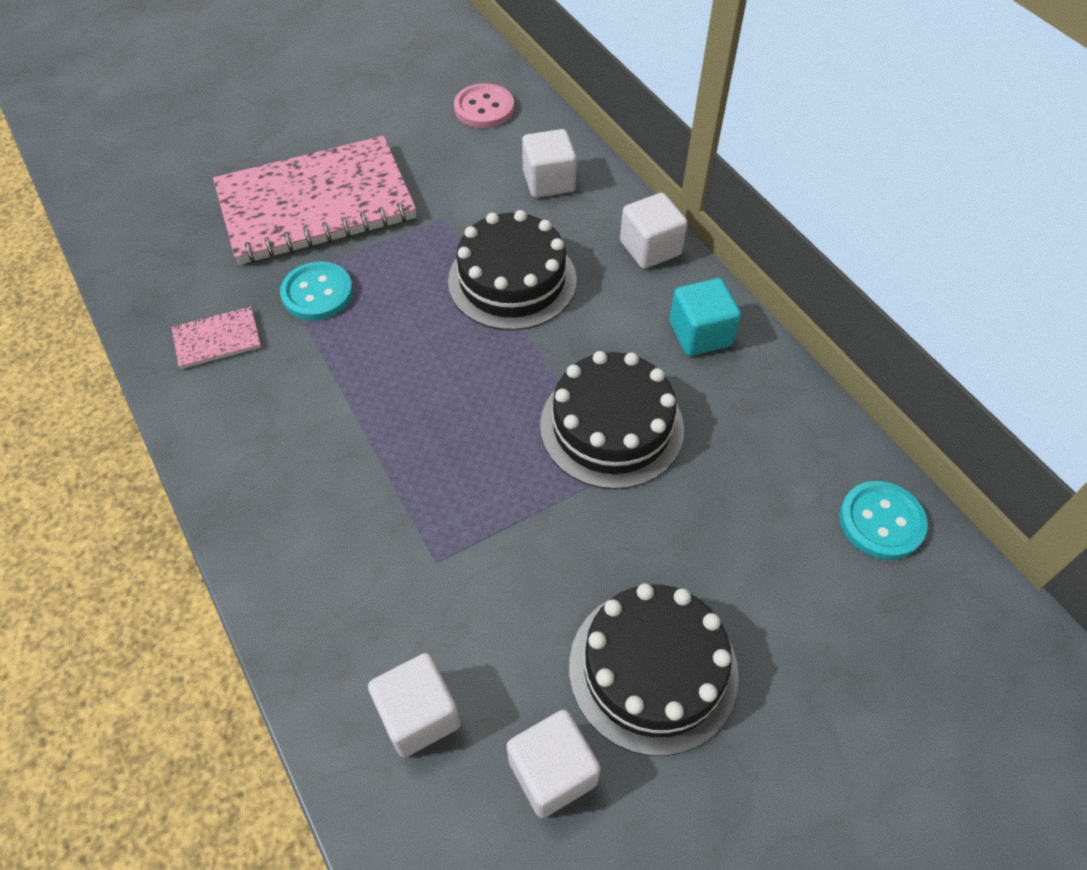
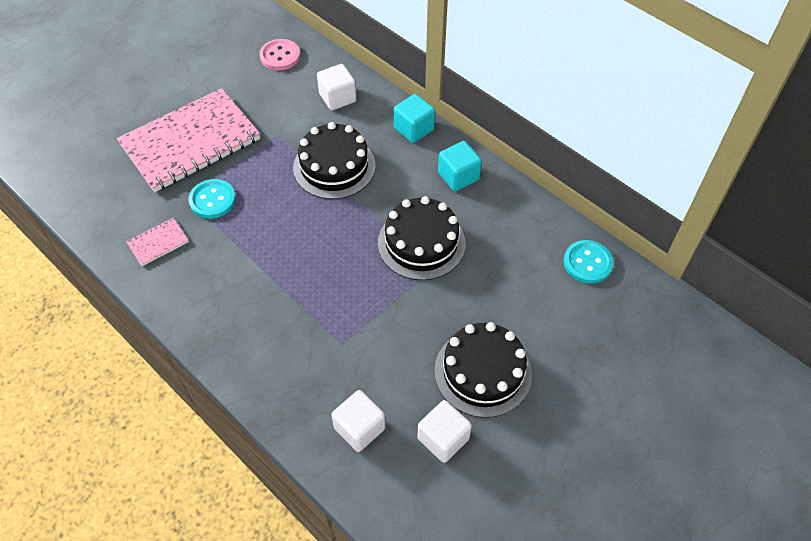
camera: 15 degrees left, 0 degrees up
(650, 248) = (414, 129): white cube -> turquoise cube

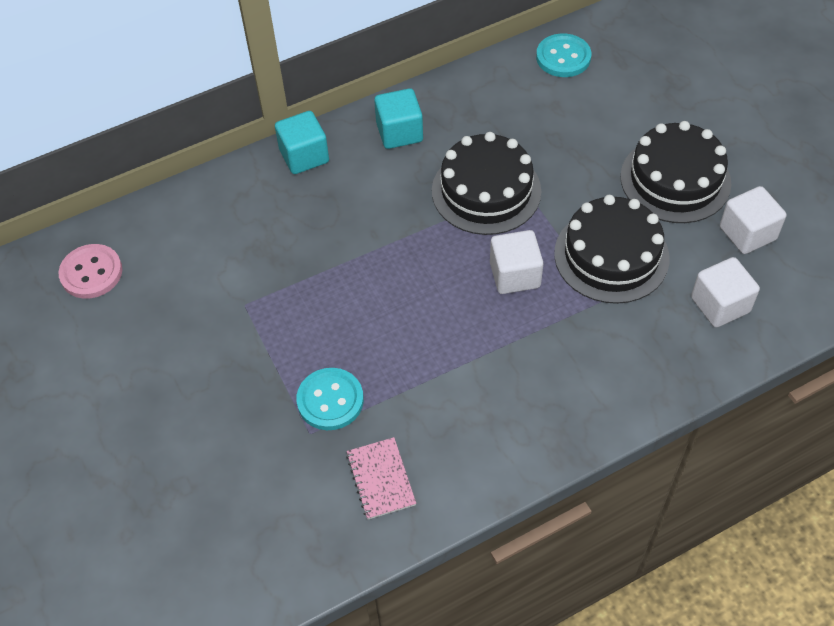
camera: 70 degrees left, 0 degrees up
(190, 142) = (208, 412): pink notebook -> none
(334, 166) = (330, 251): black cake -> black cake (611, 256)
(337, 98) = (209, 222): white cube -> white cube (515, 275)

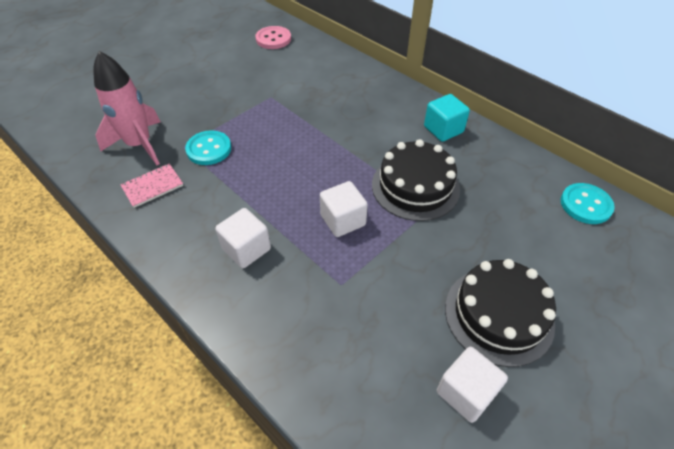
camera: 70 degrees right, 5 degrees down
(282, 492) = (139, 145): none -> pink rocket
(304, 156) = (396, 92): turquoise cube -> none
(611, 256) = (388, 280): black cake -> none
(720, 305) = (367, 380): white cube -> white cube (246, 249)

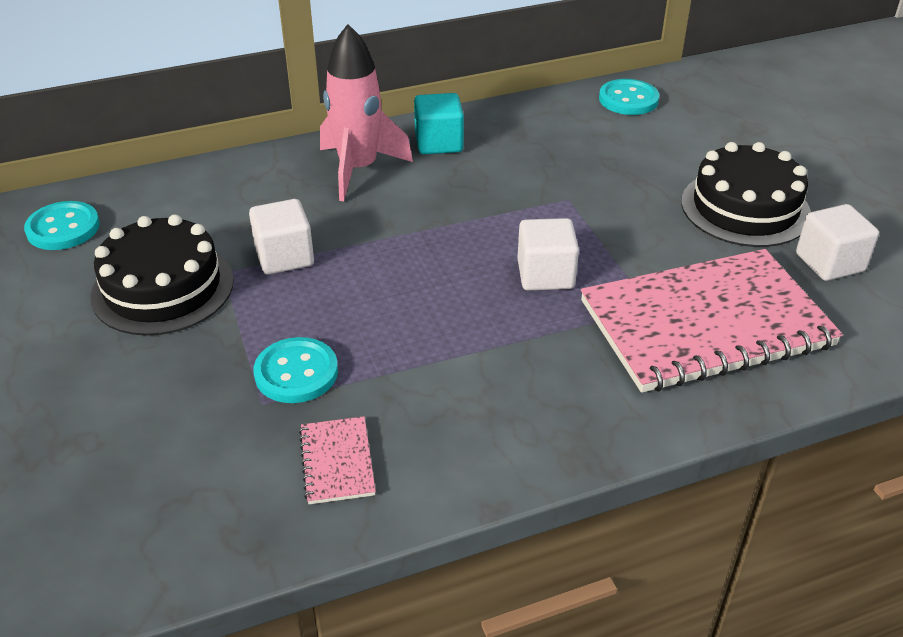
camera: 65 degrees left, 10 degrees down
(139, 145) = (208, 462): pink rocket -> pink rocket (358, 169)
(246, 249) = (545, 379): white cube -> white cube (284, 257)
(273, 39) = (63, 228): pink button -> turquoise button
(340, 321) = (706, 324): none -> pink notebook
(415, 186) = (525, 198): black cake -> black cake (163, 288)

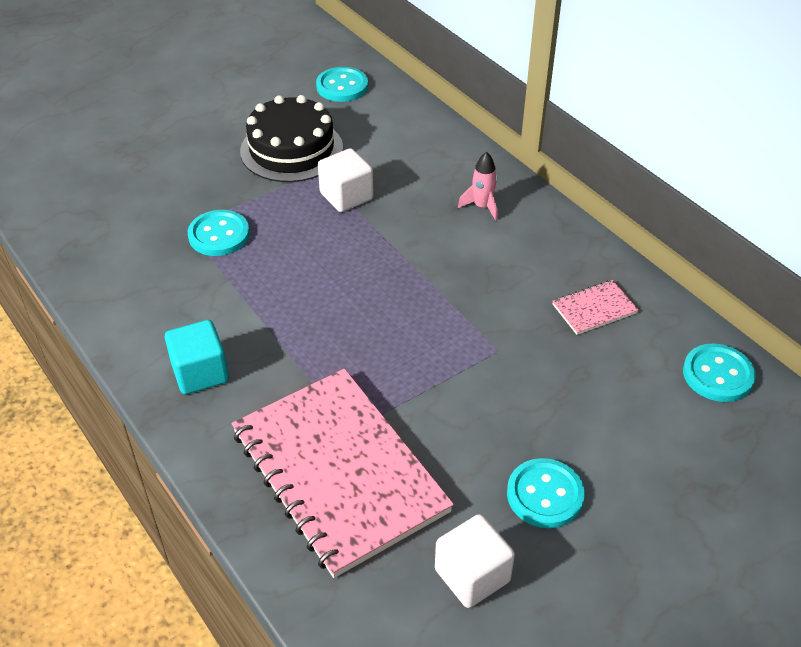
camera: 75 degrees right, 5 degrees up
(337, 462) = (137, 275): pink notebook -> pink notebook (594, 309)
(358, 169) = (482, 207): pink rocket -> pink rocket, size x0.49
(439, 143) = (550, 246): turquoise cube -> turquoise cube (200, 373)
(545, 275) = (375, 351): white cube -> none
(745, 208) = (545, 495): black cake -> turquoise button

